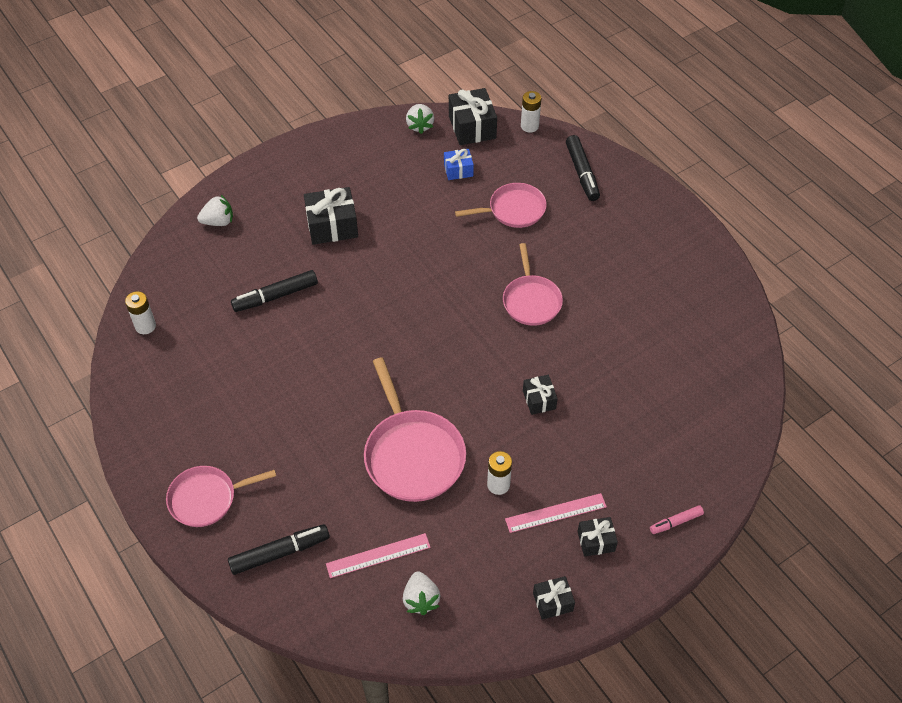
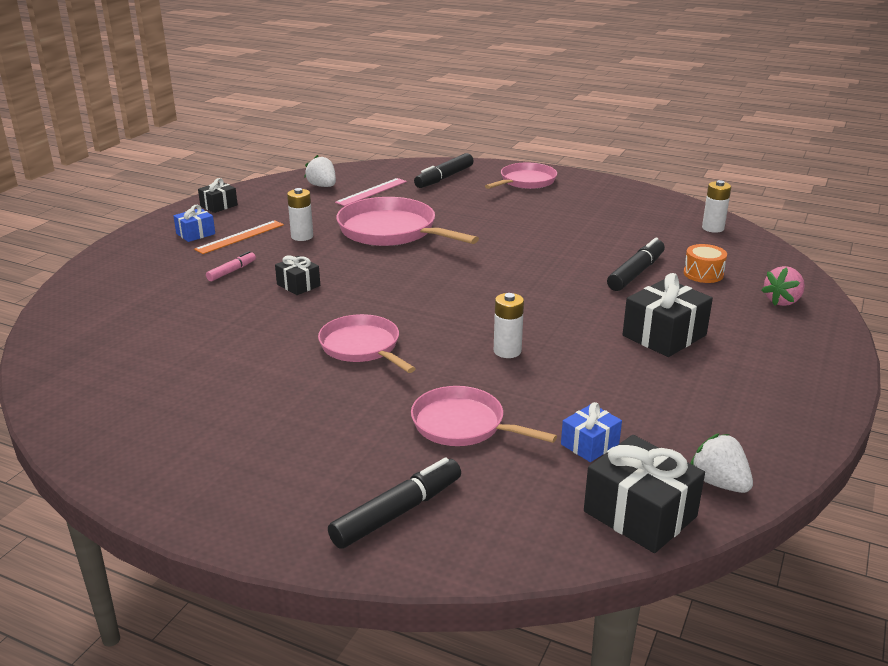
camera: 150 degrees right, 25 degrees down
(218, 221) = (782, 301): white strawberry -> pink strawberry
(230, 273) = (703, 274): none -> orange drum
(513, 210) = (463, 425): pink pan -> pink pan turned 75 degrees clockwise
(529, 126) = (548, 556): white battery -> white battery (507, 351)
(555, 513) = (240, 237): pink ruler -> orange ruler
(582, 173) = (397, 512): black marker -> black marker turned 90 degrees clockwise
(596, 541) = (195, 234): black gift -> blue gift
(676, 522) = (122, 258): pink marker -> pink marker (231, 271)

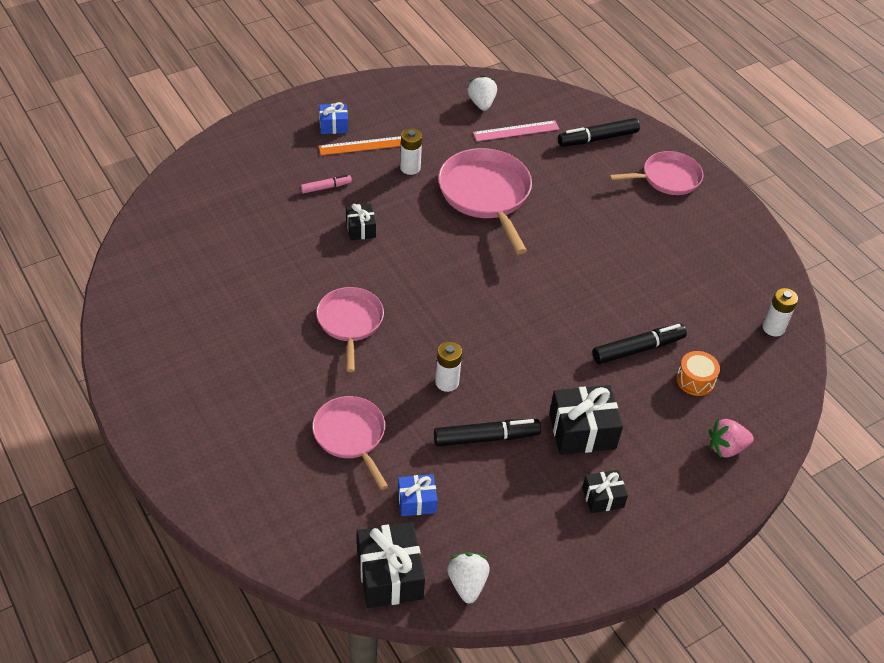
camera: 30 degrees right, 20 degrees up
(219, 205) = (377, 94): black gift -> black gift (602, 497)
(397, 512) = (248, 484): black marker -> black marker (486, 438)

